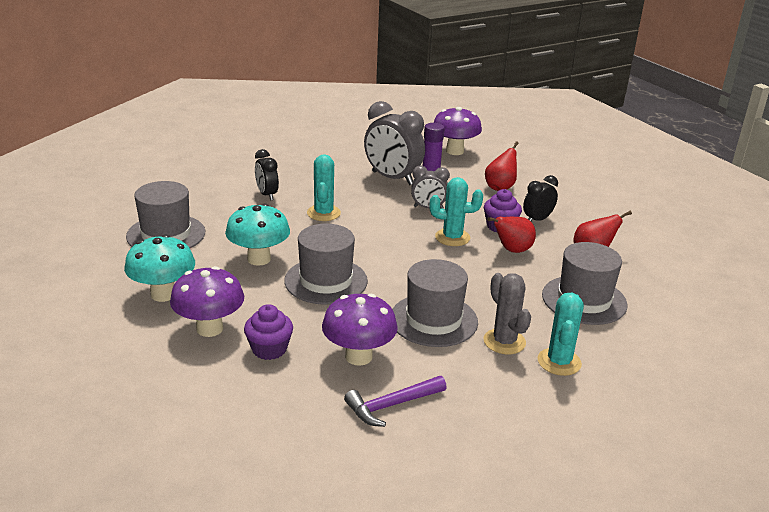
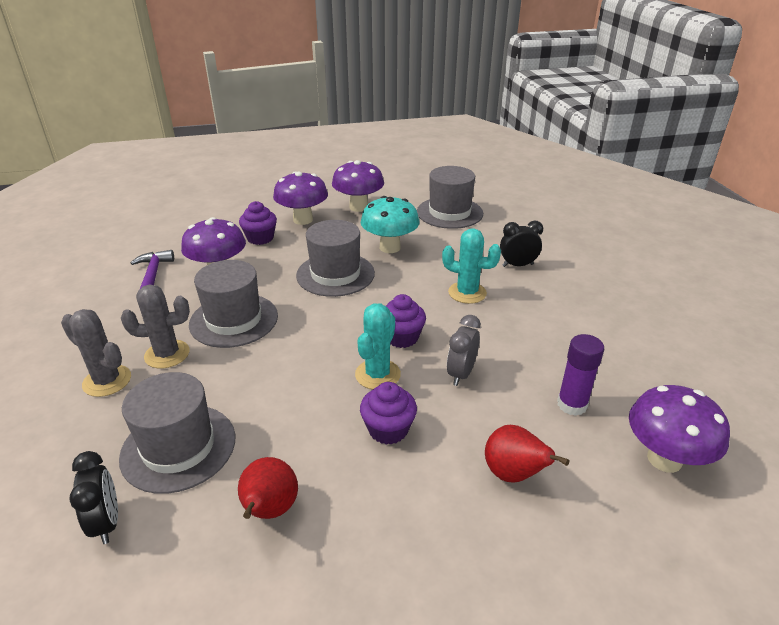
camera: 110 degrees right, 5 degrees up
(163, 294) = (358, 207): turquoise mushroom -> purple mushroom
(392, 178) = (554, 362): grey clock -> none
(403, 234) = (402, 337): none -> purple cupcake
(512, 250) = (323, 420): red pear -> none
(537, 220) = (393, 482): black clock -> black clock (107, 522)
(559, 362) = (107, 381): turquoise cactus -> grey cactus

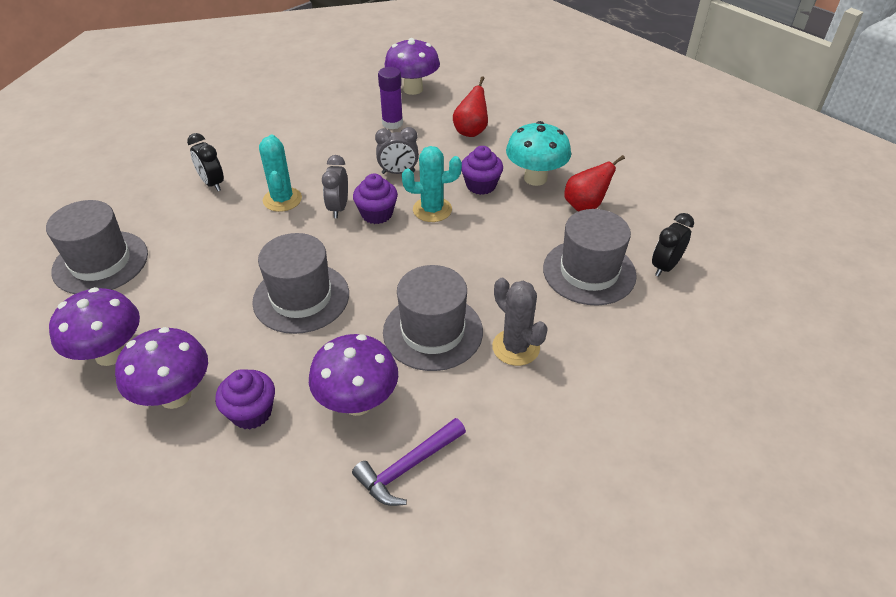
camera: 120 degrees left, 10 degrees up
(107, 381) = (580, 364): grey cactus -> none
(390, 247) = (218, 279): turquoise mushroom -> turquoise mushroom (535, 178)
(430, 318) = (338, 208): none -> grey clock

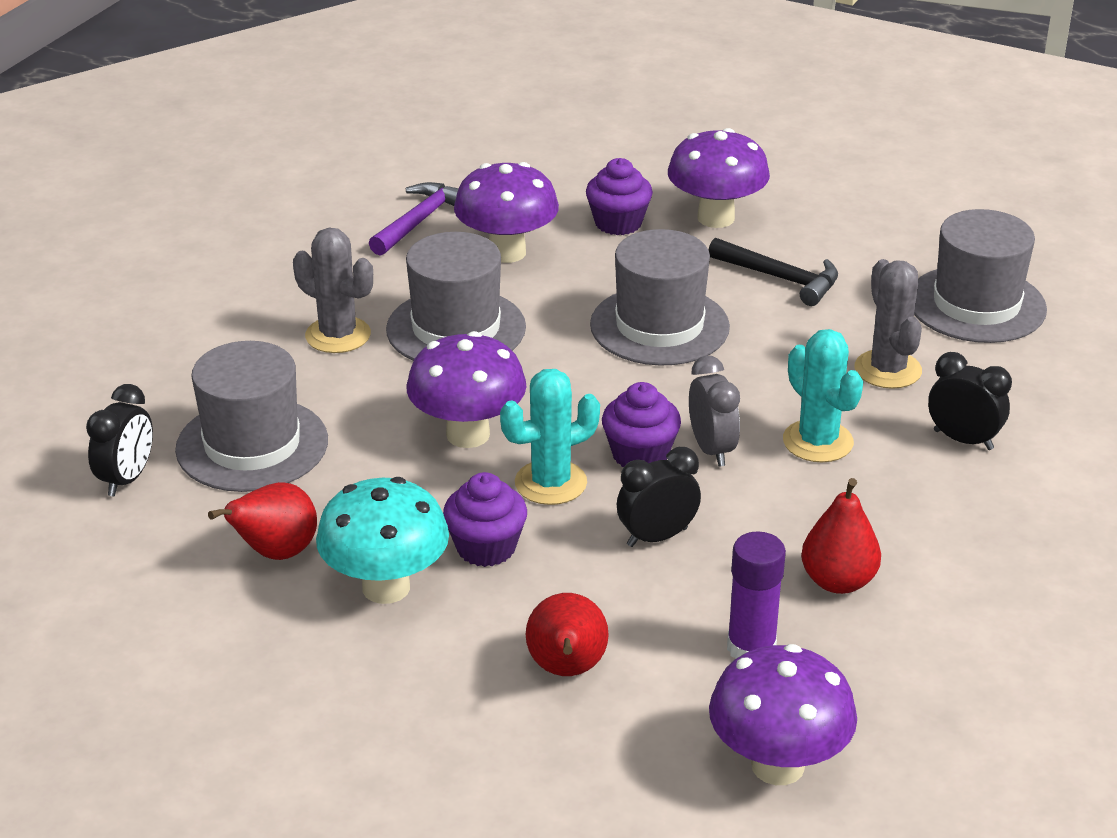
camera: 160 degrees right, 10 degrees down
(110, 354) = (832, 231): purple mushroom -> purple mushroom (468, 434)
(190, 317) = (781, 278): none -> black hammer
(202, 231) = (887, 370): none -> grey cactus
(336, 138) = (838, 581): none -> red pear
(398, 172) = (657, 537): grey clock -> black clock

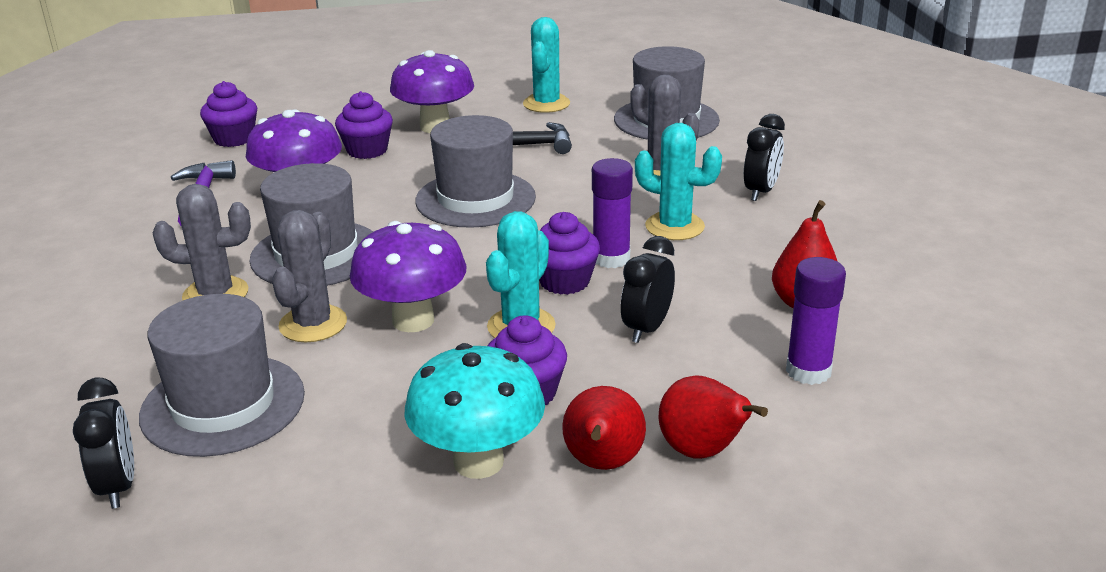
camera: 35 degrees left, 5 degrees down
(275, 553) = (343, 481): red pear -> red pear (602, 464)
(385, 401) = (313, 324): none -> grey cactus
(509, 159) = (234, 139): none -> purple cupcake
(712, 449) = (611, 258): grey clock -> purple glue stick
(777, 765) = (935, 441): purple mushroom -> none
(867, 231) = (546, 104): none -> turquoise cactus
(963, 440) = (761, 192): black clock -> black clock turned 120 degrees clockwise

